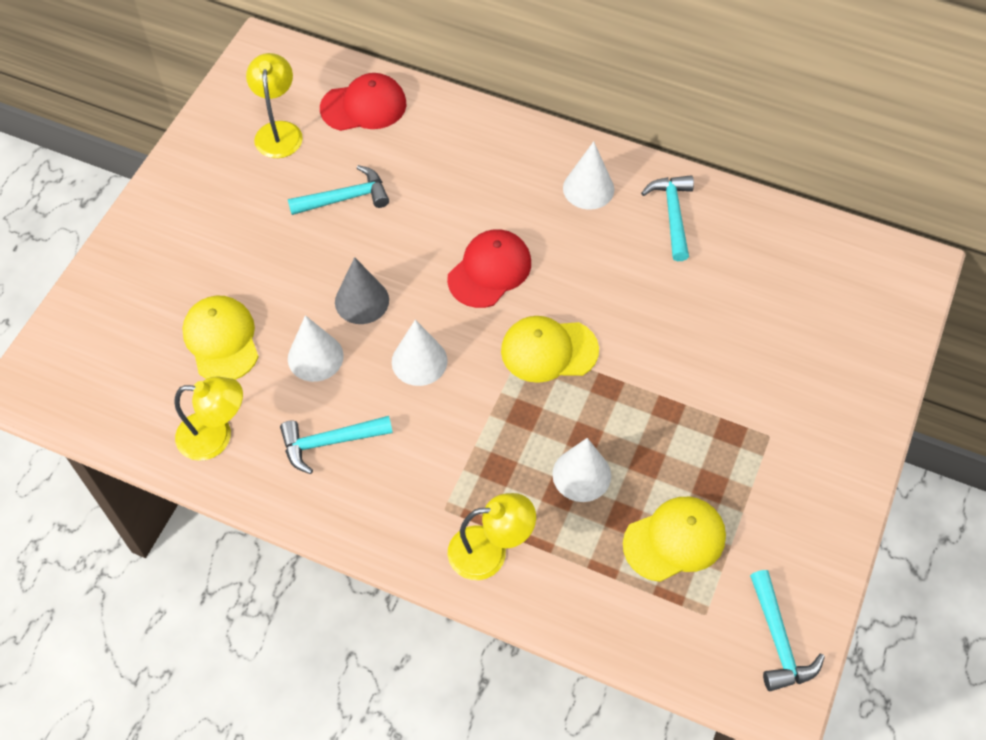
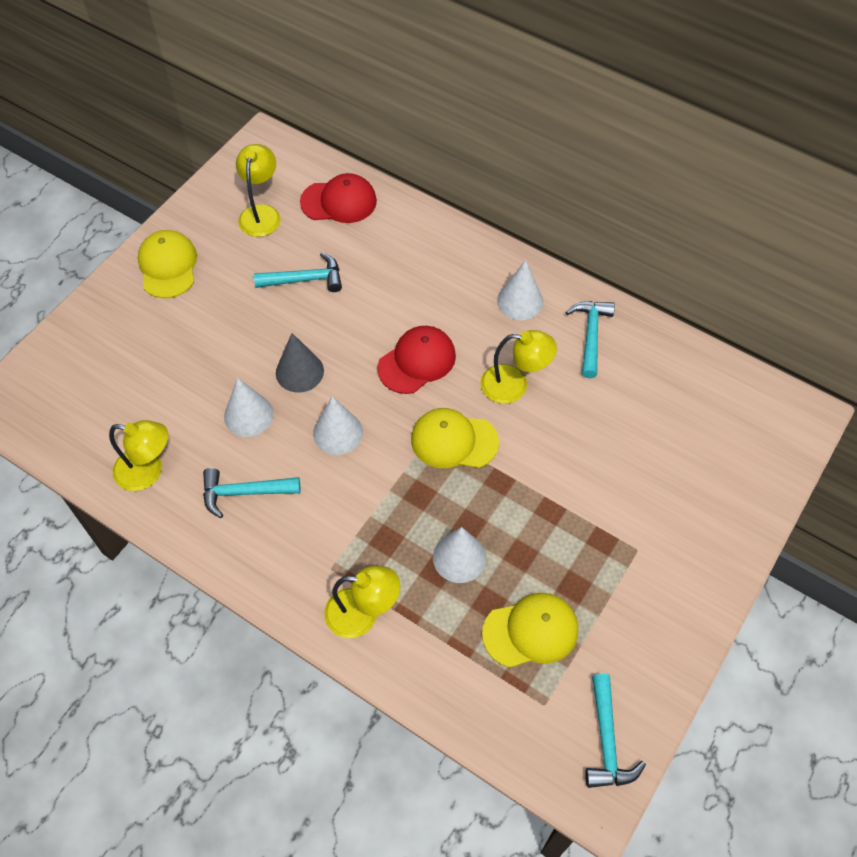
camera: 10 degrees right, 0 degrees up
(221, 340) = (172, 388): yellow cap -> yellow cap (168, 266)
(601, 280) = (514, 385): none -> yellow lamp

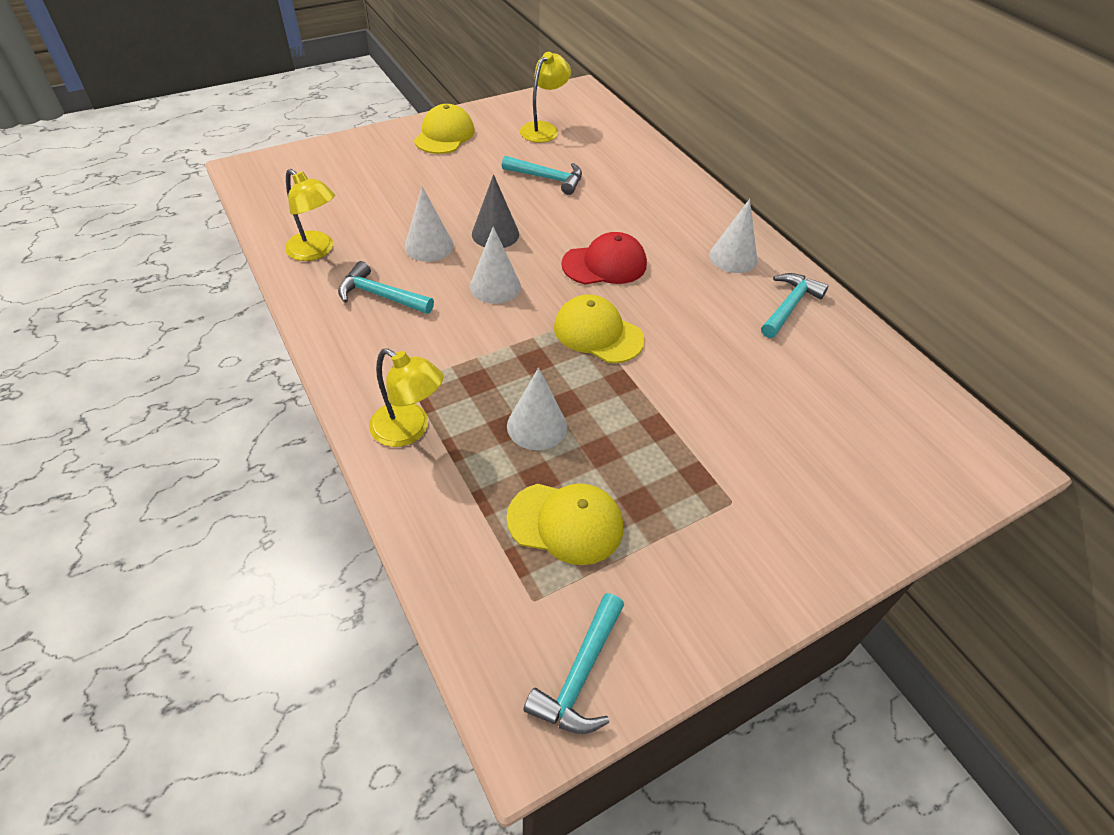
camera: 25 degrees right, 10 degrees down
(339, 201) = (614, 142): red cap -> none
(514, 385) = (686, 314): yellow lamp -> none

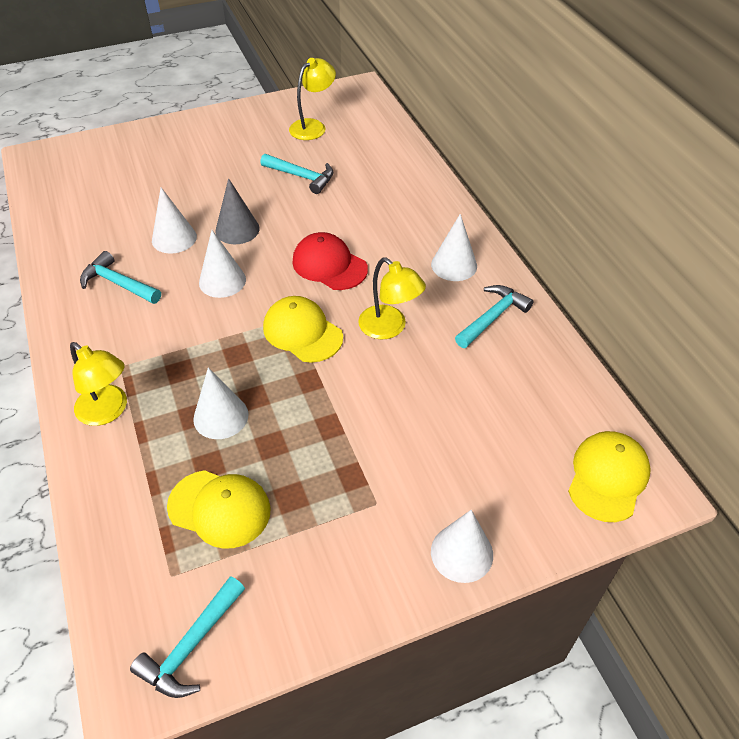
camera: 10 degrees right, 0 degrees up
(316, 251) = (74, 238): yellow lamp -> yellow lamp (389, 328)
(444, 135) = (219, 129): yellow cap -> yellow cap (608, 477)
(605, 264) = (329, 265): red cap -> red cap turned 135 degrees counterclockwise
(837, 544) = (462, 553): none -> white cone

